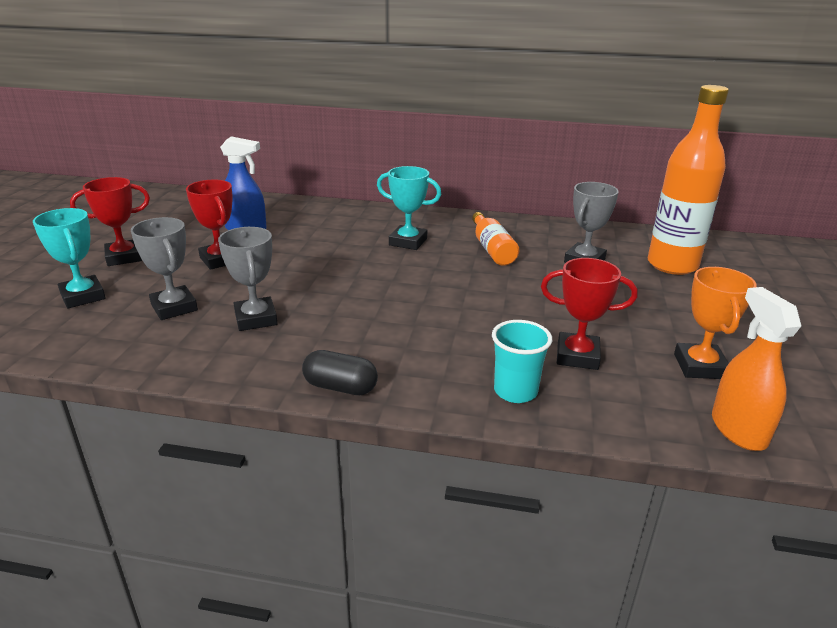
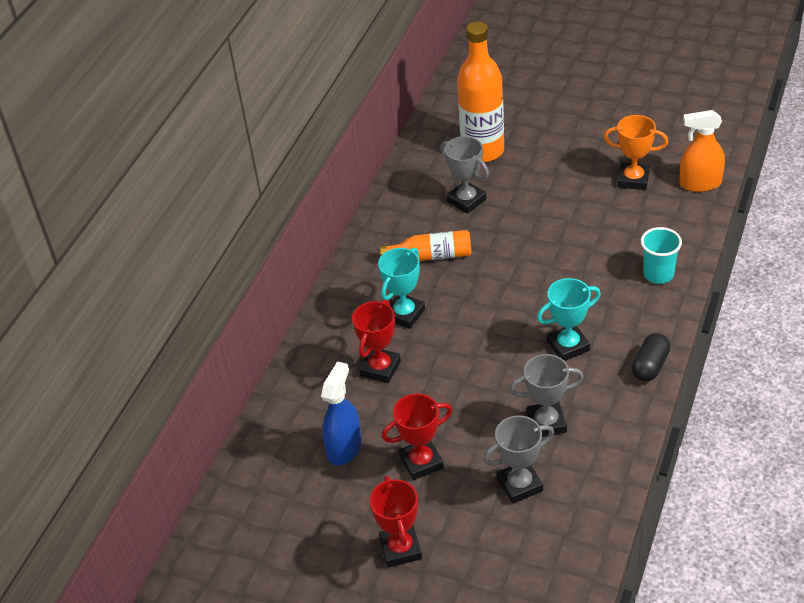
camera: 75 degrees left, 15 degrees up
(83, 296) = (489, 563): turquoise trophy -> turquoise trophy (568, 346)
(577, 356) = (617, 235): red trophy -> red trophy (380, 368)

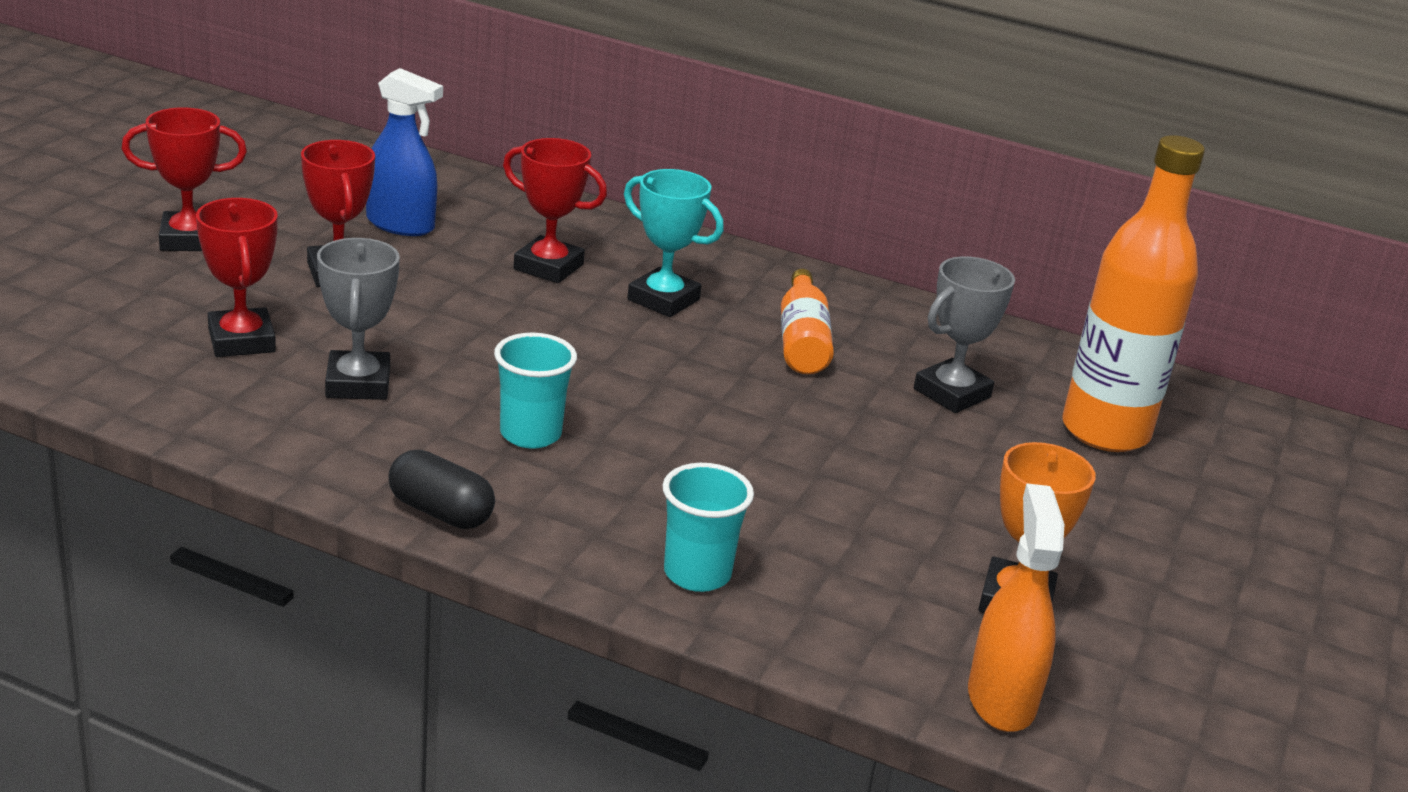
camera: 85 degrees right, 15 degrees down
(520, 485) = (241, 340): grey trophy -> red trophy
(568, 346) = (530, 434): turquoise trophy -> turquoise cup

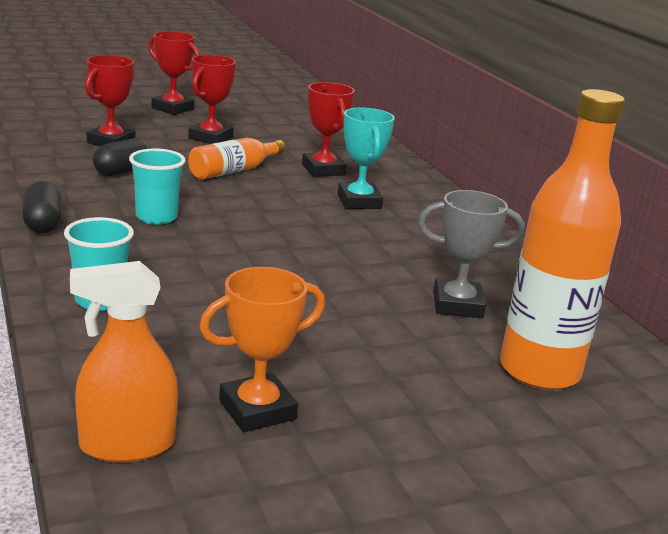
camera: 45 degrees right, 5 degrees down
(358, 383) = (123, 171): grey trophy -> black capsule
(400, 224) = (283, 133): blue spray bottle -> none
(802, 341) = (406, 246): orange bottle -> orange bottle (233, 171)
(1001, 699) = (126, 445): orange spray bottle -> orange spray bottle turned 150 degrees counterclockwise

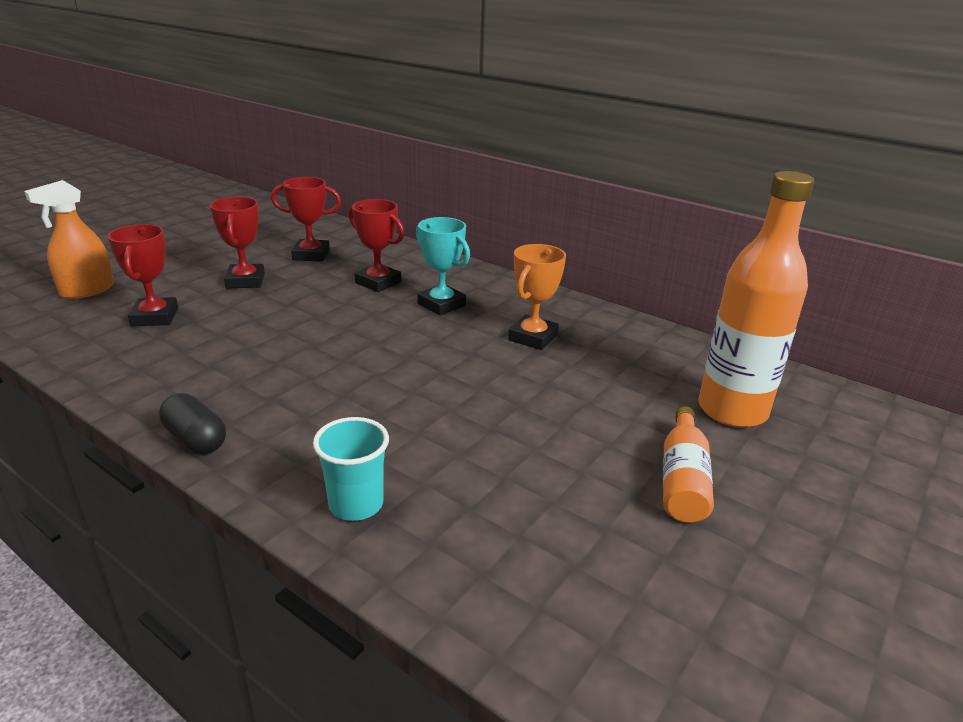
camera: 30 degrees left, 5 degrees up
(123, 171) = (206, 347): black capsule -> none
(126, 445) = (567, 655): orange spray bottle -> orange spray bottle (87, 290)
(156, 217) = (298, 387): turquoise cup -> none
(172, 108) = (172, 260): red trophy -> red trophy (311, 255)
(233, 171) = (306, 310): orange bottle -> orange bottle (682, 479)
(257, 410) = (614, 553): orange trophy -> orange trophy (533, 337)
(457, 305) = (619, 375): grey trophy -> none

